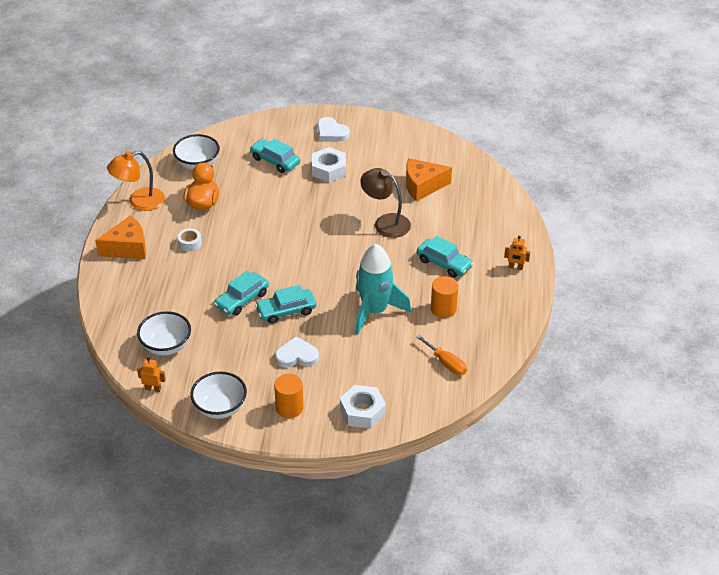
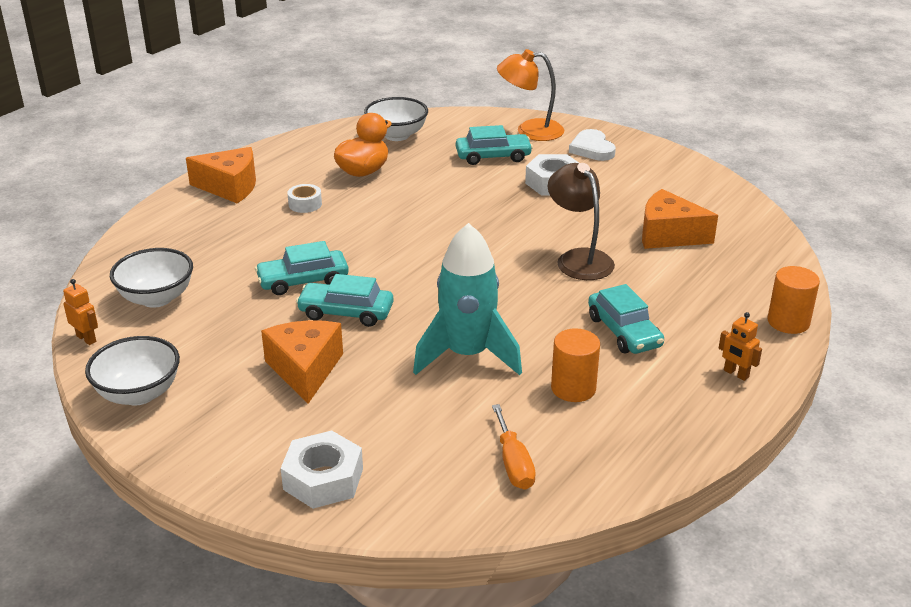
camera: 30 degrees right, 10 degrees down
(139, 202) = (292, 150): orange lamp -> orange lamp (530, 131)
(275, 161) = (493, 156): turquoise car -> turquoise car turned 105 degrees clockwise
(289, 407) = (227, 431): orange cylinder -> orange cylinder (788, 322)
(297, 356) = (305, 370): white heart -> orange cheese

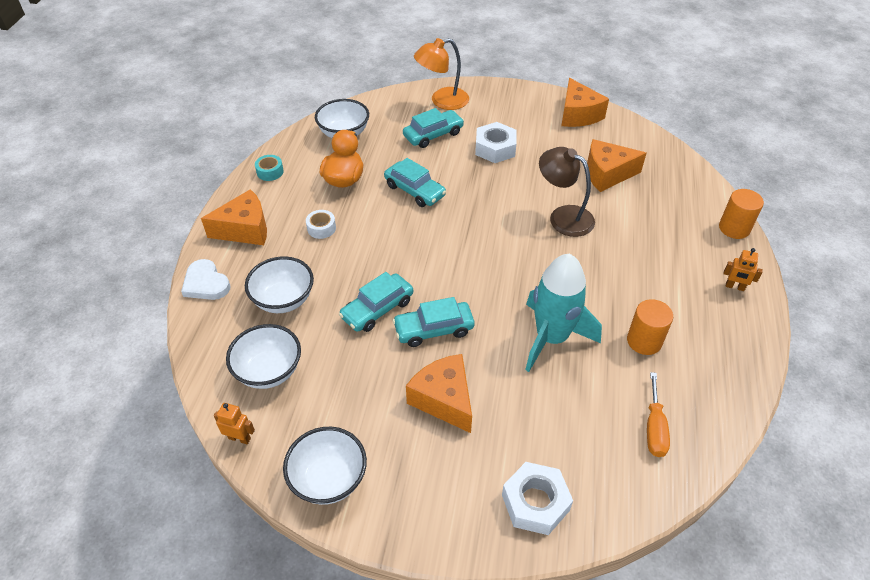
camera: 25 degrees left, 15 degrees up
(218, 249) = (283, 300): none -> white bowl
(294, 149) = (270, 172): none -> turquoise tape
(513, 463) = (654, 428): orange screwdriver -> orange screwdriver turned 45 degrees clockwise
(592, 149) = (499, 107): white heart -> white heart (206, 283)
(624, 332) = (640, 275): turquoise car -> turquoise car (414, 190)
(683, 175) = (578, 114): none -> orange cheese

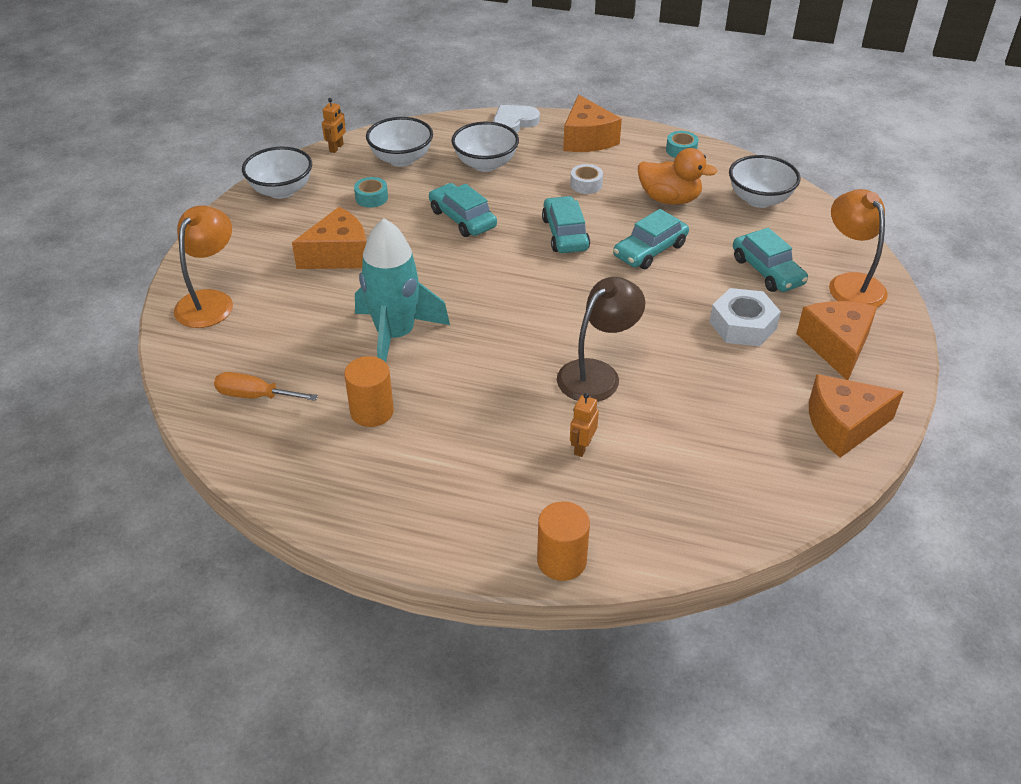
camera: 95 degrees right, 5 degrees down
(343, 387) = (371, 198): none -> turquoise tape
(434, 329) = (427, 253): turquoise car -> turquoise car (565, 234)
(535, 502) = (210, 301): white nut -> orange lamp
(607, 174) = (690, 434): orange cheese -> orange cheese (836, 346)
(734, 287) = (441, 526): orange robot -> orange robot (582, 447)

